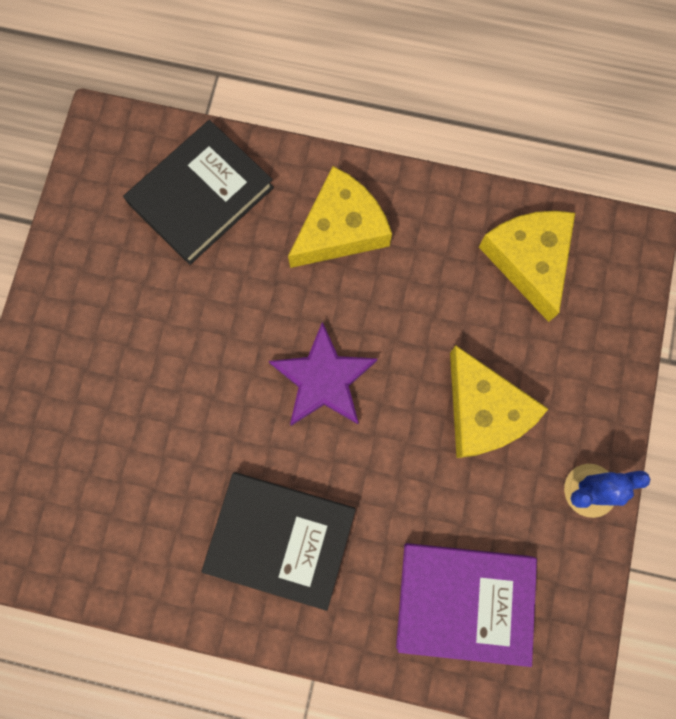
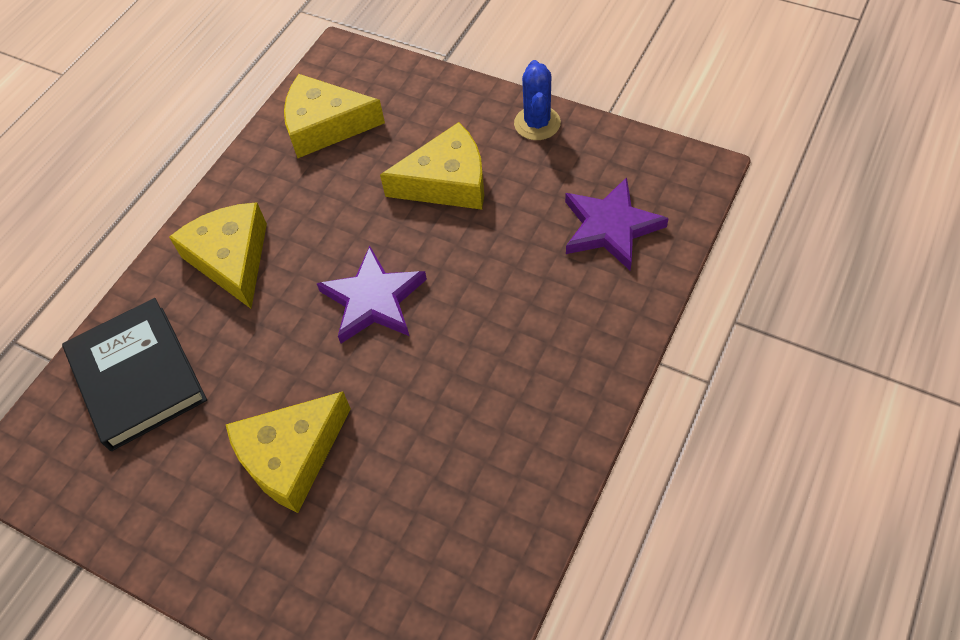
camera: 70 degrees left, 20 degrees down
(151, 357) = (291, 456): none -> yellow cheese
(280, 539) = (518, 364): black book -> none
(464, 601) = (610, 227): purple book -> purple star

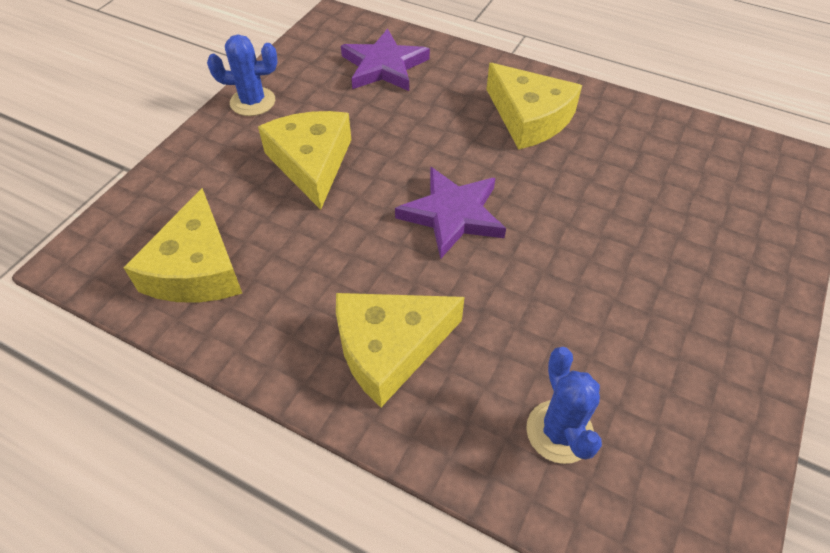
camera: 95 degrees left, 5 degrees down
(137, 377) = (559, 431): black book -> blue cactus
(291, 456) = (632, 269): yellow cheese -> yellow cheese (529, 118)

